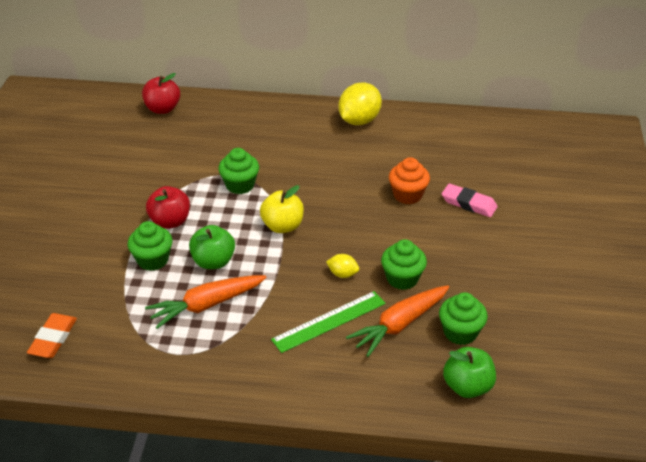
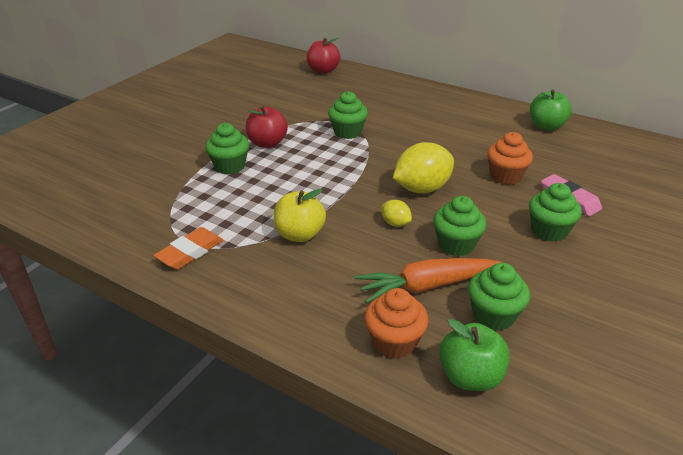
camera: 25 degrees right, 5 degrees down
(53, 339) = (99, 200): orange eraser -> orange eraser (190, 252)
(207, 305) = (247, 212): orange carrot -> none
(213, 262) = (280, 181): green apple -> green apple (546, 126)
(282, 226) = (363, 170): yellow apple -> yellow apple (299, 235)
(329, 321) = (353, 260): green ruler -> none
(359, 120) = (491, 111): yellow lemon -> yellow lemon (422, 189)
(401, 380) = (394, 342): none -> orange cupcake
(466, 241) = (549, 231): none -> green cupcake

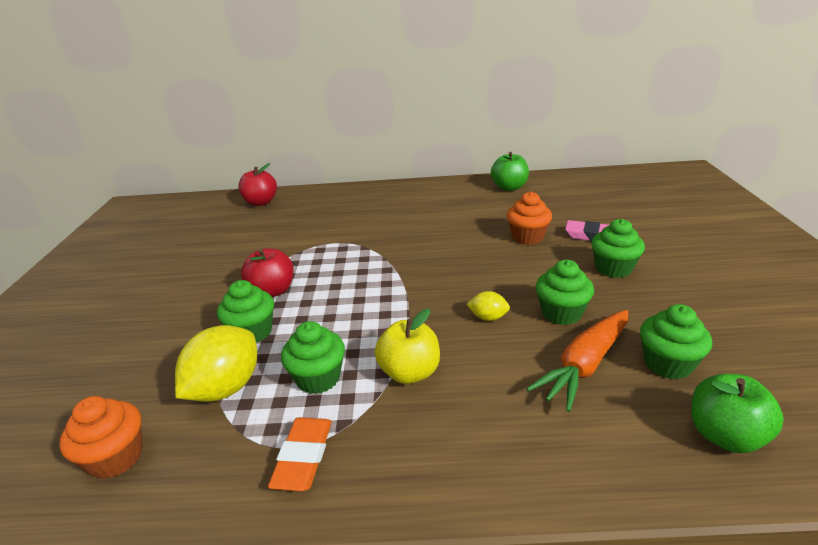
camera: 30 degrees left, 5 degrees down
(347, 132) = (347, 250): green cupcake -> green cupcake (318, 378)
(394, 342) = (626, 440): orange cupcake -> orange cupcake (116, 457)
(422, 189) = (474, 275): yellow lemon -> yellow lemon (226, 388)

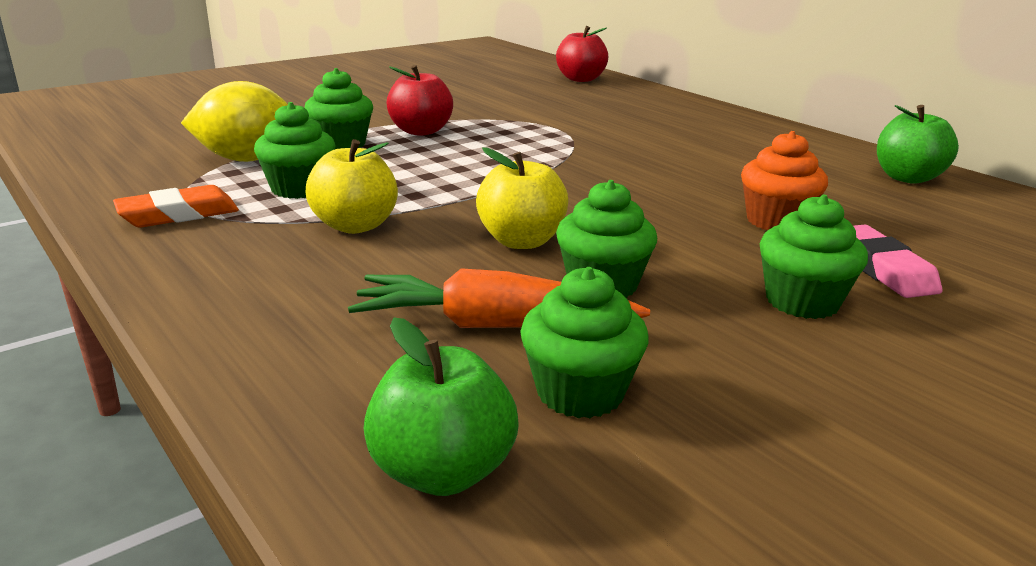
camera: 50 degrees right, 5 degrees down
(116, 457) = (129, 153): orange cupcake -> none
(488, 317) = (521, 241): yellow lemon -> yellow apple

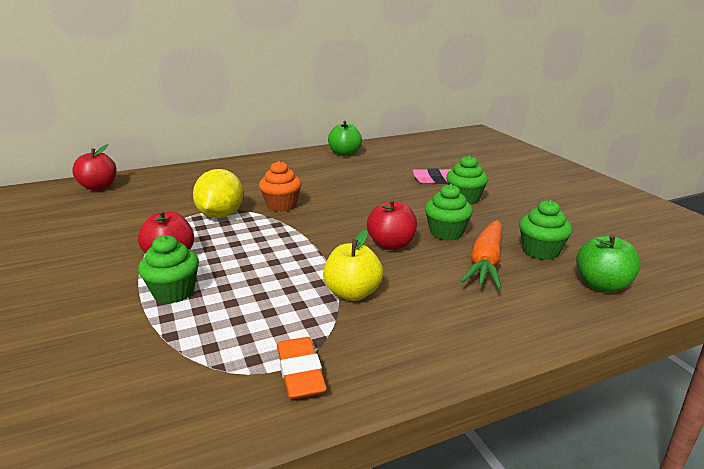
camera: 75 degrees left, 0 degrees up
(247, 159) = (179, 340): yellow lemon -> yellow lemon (221, 215)
(299, 189) = (271, 314): green cupcake -> none
(521, 241) = (391, 245): yellow apple -> red apple
(776, 221) = (384, 186): orange cupcake -> orange cupcake (281, 205)

